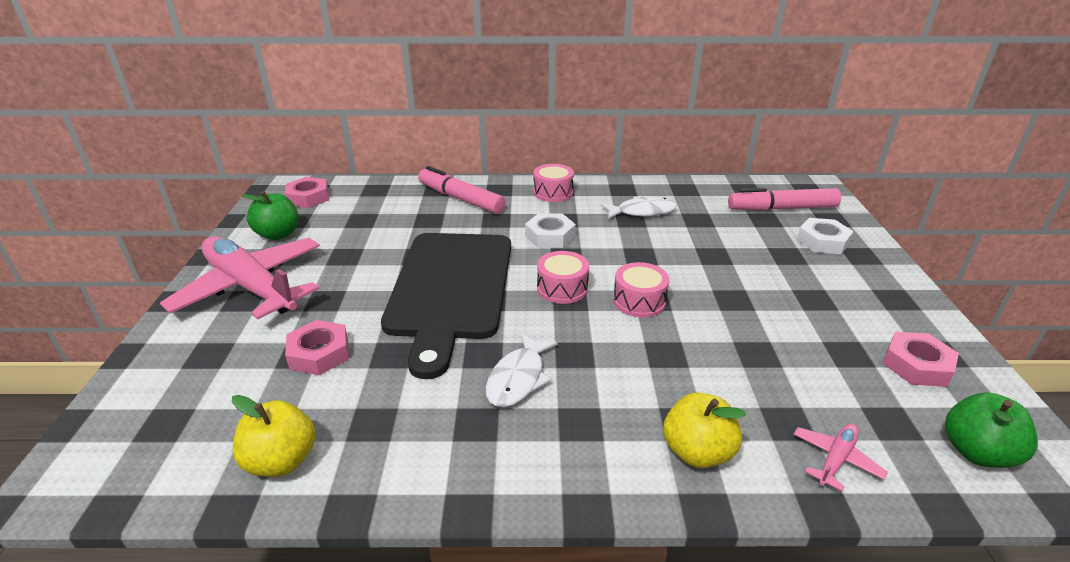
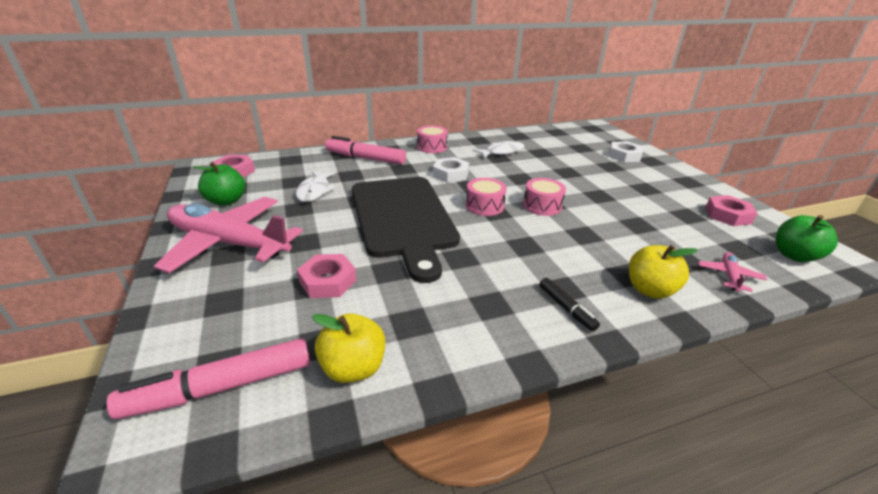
camera: 20 degrees left, 0 degrees up
(518, 378) = (498, 268): white fish -> white fish (314, 191)
(564, 450) = (566, 308): none -> black marker
(782, 208) = (586, 140): pink marker -> pink marker (221, 387)

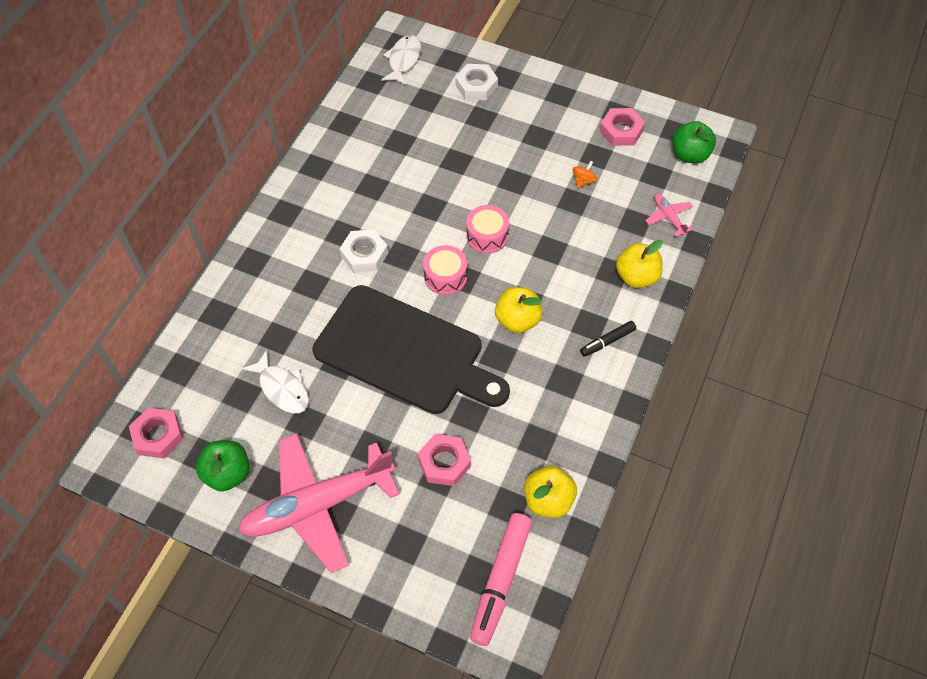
camera: 45 degrees left, 25 degrees up
(365, 158) = (251, 299): pink marker -> none
(432, 147) = (287, 221): pink drum -> none
(502, 152) = (364, 172): white fish -> white fish (403, 60)
(504, 250) = (517, 320): none -> yellow apple
(566, 308) = (607, 341): black marker -> black marker turned 135 degrees clockwise
(659, 220) = (583, 181): none -> orange spinning top

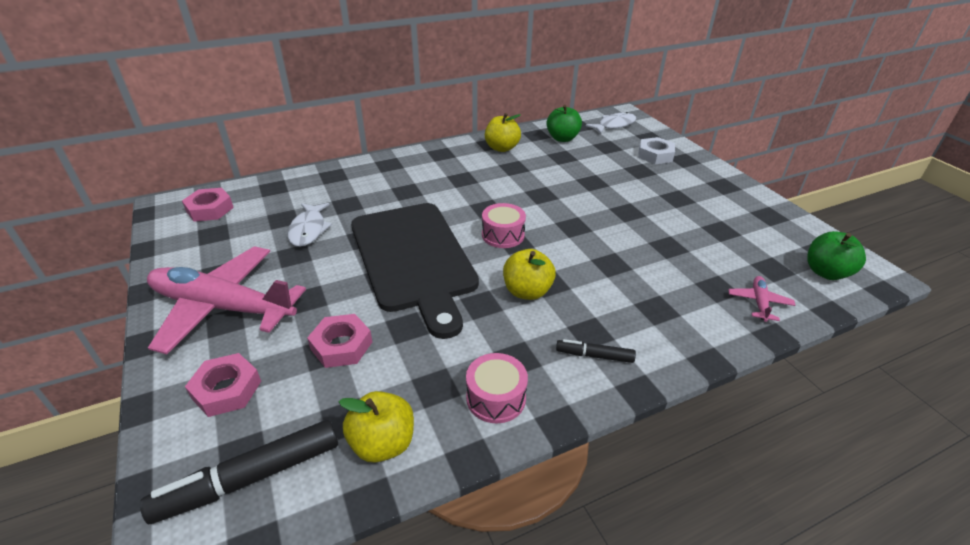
camera: 40 degrees right, 20 degrees down
(228, 473) = (208, 251): green apple -> green apple (562, 138)
(364, 254) = (462, 195): white nut -> none
(487, 236) = (566, 230): pink drum -> pink drum (496, 398)
(500, 581) = (250, 478): pink marker -> black marker
(583, 181) = (691, 239): orange spinning top -> none
(621, 131) = (763, 227): pink nut -> pink nut (227, 389)
(636, 277) = (678, 326): yellow apple -> yellow apple (502, 148)

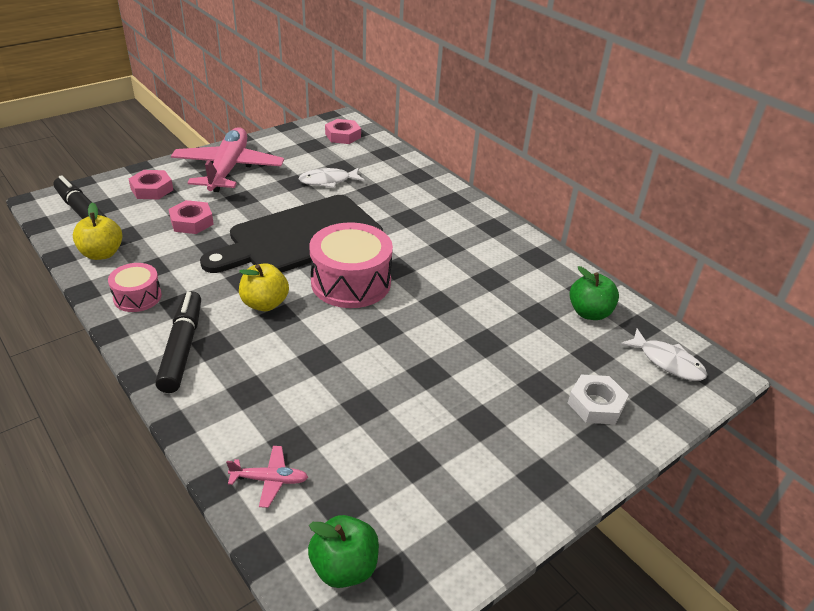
camera: 75 degrees right, 0 degrees up
(502, 148) = (531, 266): yellow apple -> none
(503, 235) = (351, 282): pink drum -> pink drum, size x1.83
(594, 355) = (182, 348): black marker -> black marker, size x1.88

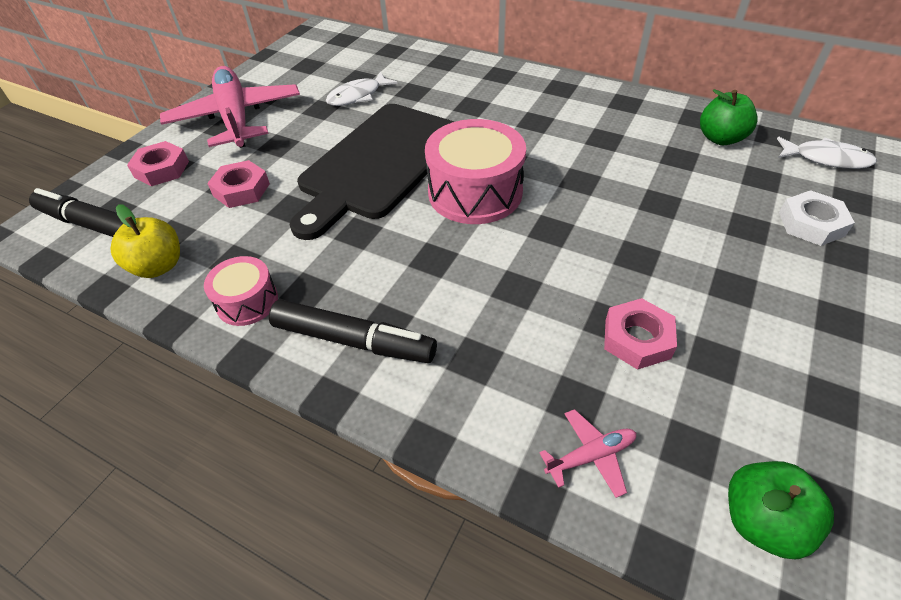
camera: 20 degrees left, 10 degrees up
(182, 348) = (353, 341): black marker -> black marker turned 135 degrees clockwise
(265, 304) = (404, 251): yellow apple -> none
(343, 136) = (333, 46): pink nut -> pink nut (637, 339)

